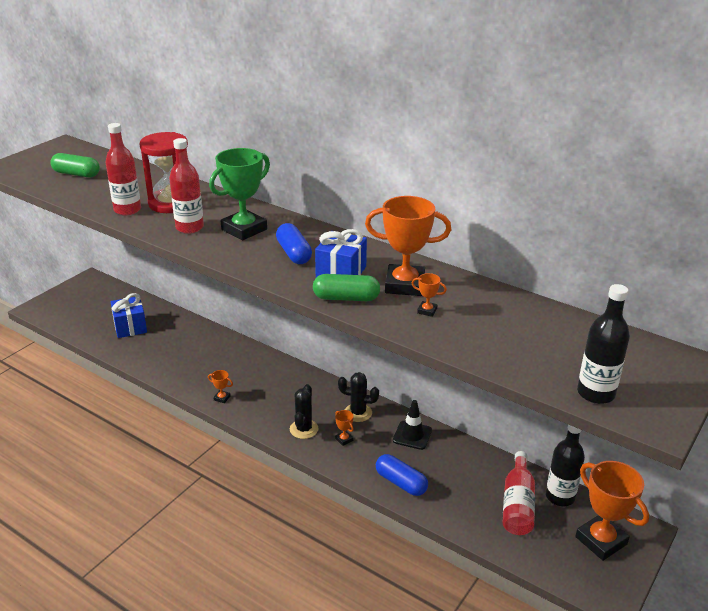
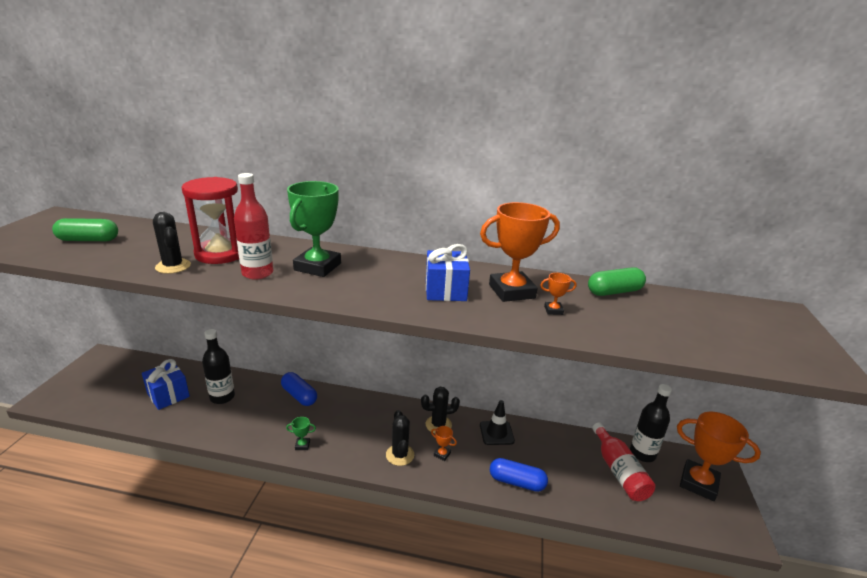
camera: 25 degrees left, 5 degrees down
(127, 210) = (173, 266): red bottle -> black cactus
(222, 398) = (302, 445): orange trophy -> green trophy
(294, 253) = (385, 280): blue capsule -> blue capsule (299, 396)
(346, 298) = (472, 313): green capsule -> green capsule (614, 292)
(595, 393) = (759, 354): black bottle -> black bottle (222, 397)

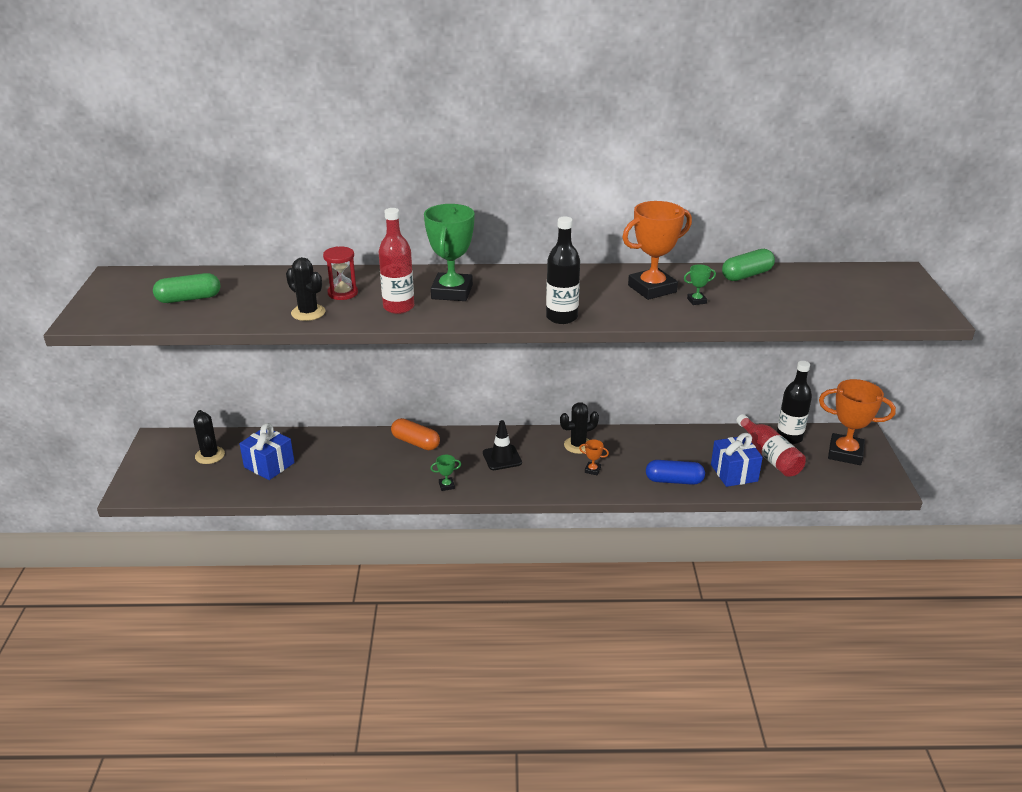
camera: 10 degrees left, 5 degrees up
(220, 254) = (342, 293): red hourglass -> red hourglass, size x0.58
(222, 397) = (331, 457): black bottle -> black bottle (561, 317)
(299, 396) = (415, 442): blue capsule -> orange capsule
(400, 455) = (550, 477): black cactus -> black cactus (210, 455)
(445, 290) = (590, 297): blue gift -> blue gift (734, 473)
(496, 433) = (640, 443): black traffic cone -> black traffic cone (502, 458)
(553, 310) = (696, 301): orange trophy -> green trophy

